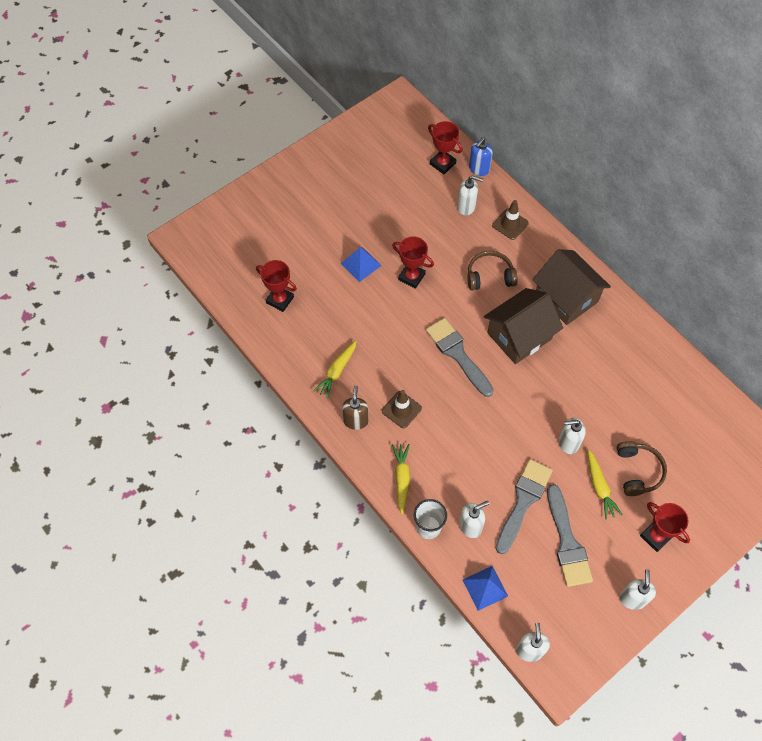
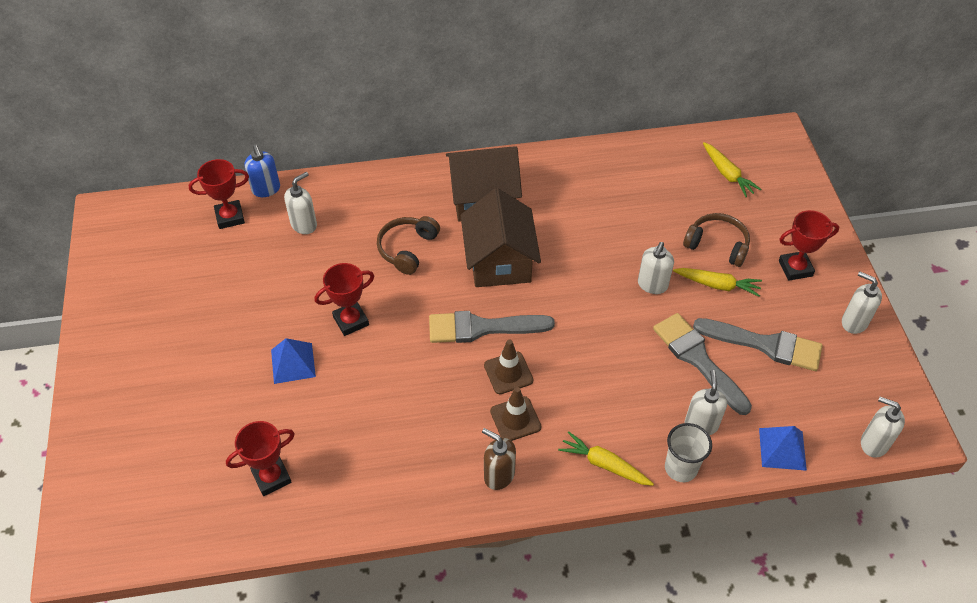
camera: 60 degrees left, 10 degrees down
(336, 371) = (419, 463): yellow carrot -> yellow carrot (727, 174)
(510, 224) = (358, 199): brown traffic cone -> brown traffic cone (508, 373)

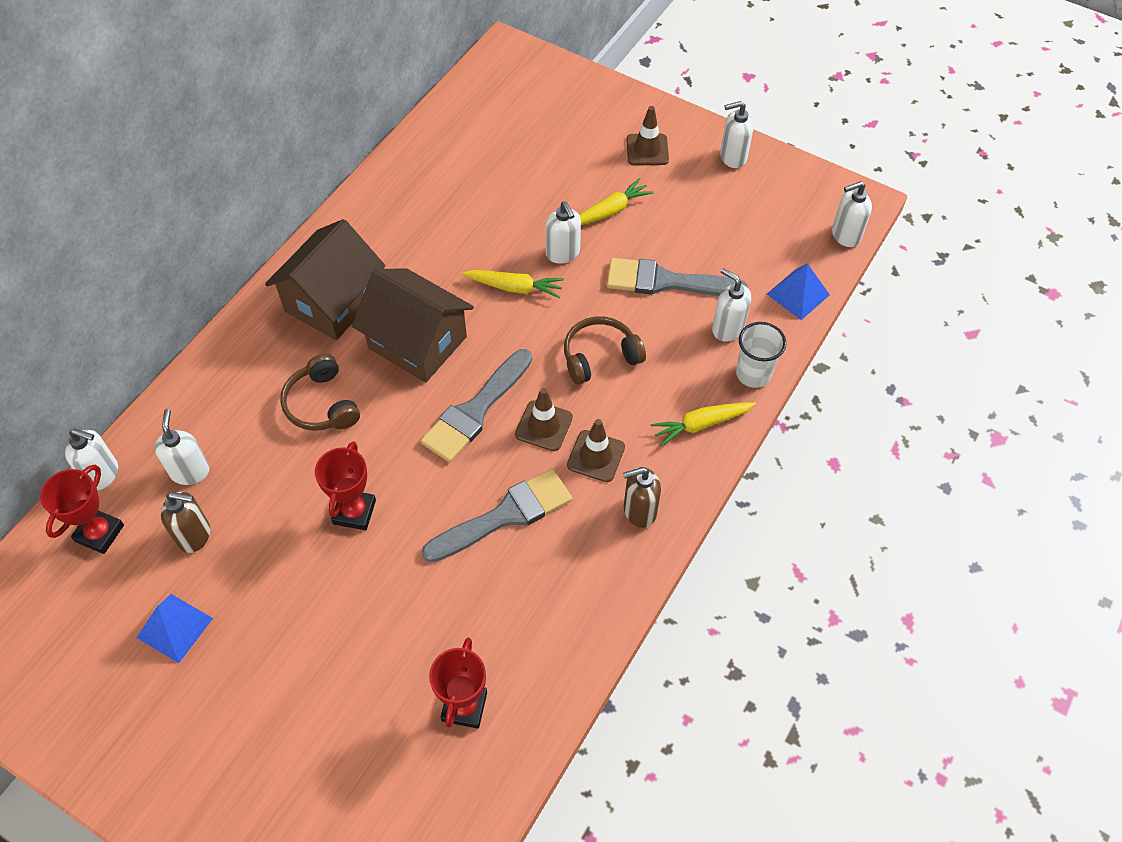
camera: 50 degrees left, 5 degrees up
(266, 189) = (102, 474): blue soap dispenser -> white soap dispenser
(266, 258) = (194, 535): none -> brown soap dispenser
(293, 363) = (351, 598): blue pyramid -> blue pyramid (175, 628)
(717, 245) = (571, 179): brown headphones -> brown headphones (600, 356)
(727, 174) = (509, 114): yellow carrot -> yellow carrot (515, 287)
(765, 345) = (697, 227): grey brush -> grey brush (505, 515)
(795, 268) = (647, 150): red trophy -> brown traffic cone

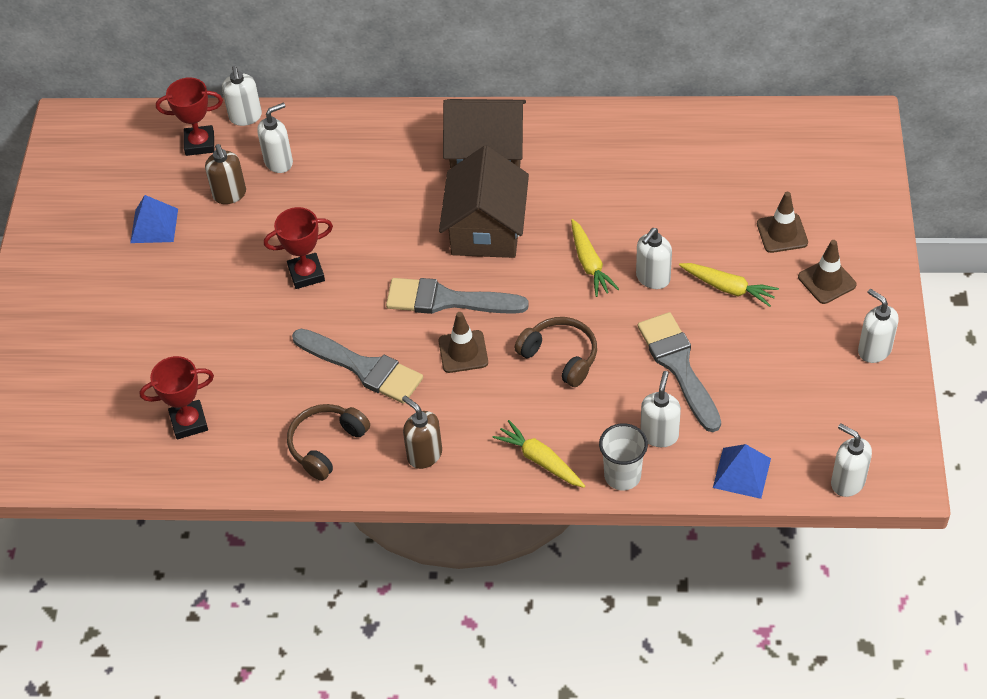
camera: 65 degrees right, 5 degrees down
(321, 404) = (386, 203): brown headphones -> brown headphones (326, 445)
(596, 456) = (457, 401): brown traffic cone -> brown traffic cone (782, 233)

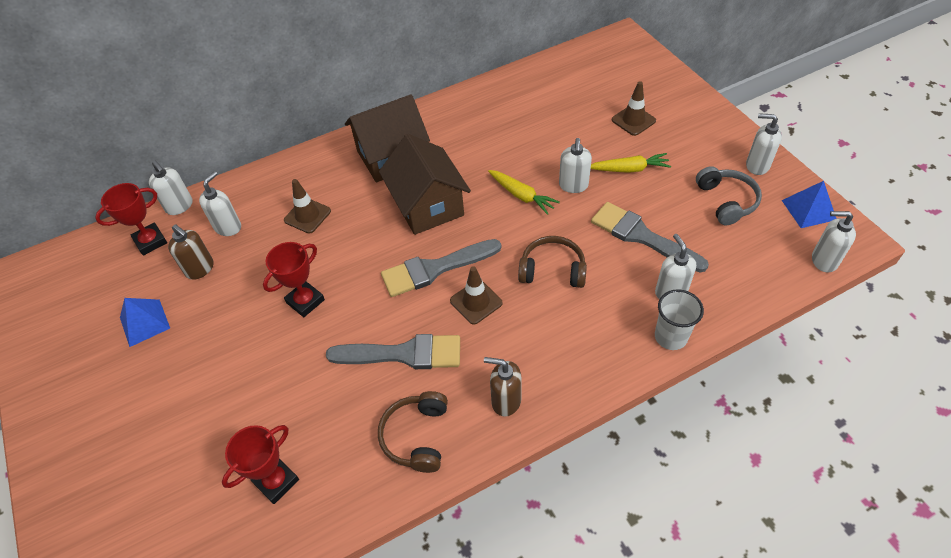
camera: 30 degrees left, 0 degrees up
(540, 460) = (600, 357): yellow carrot -> none
(741, 473) = (750, 290): blue pyramid -> blue pyramid (808, 210)
(802, 372) = (726, 201): none -> grey headphones
(827, 281) = (688, 137): brown traffic cone -> brown traffic cone (307, 216)

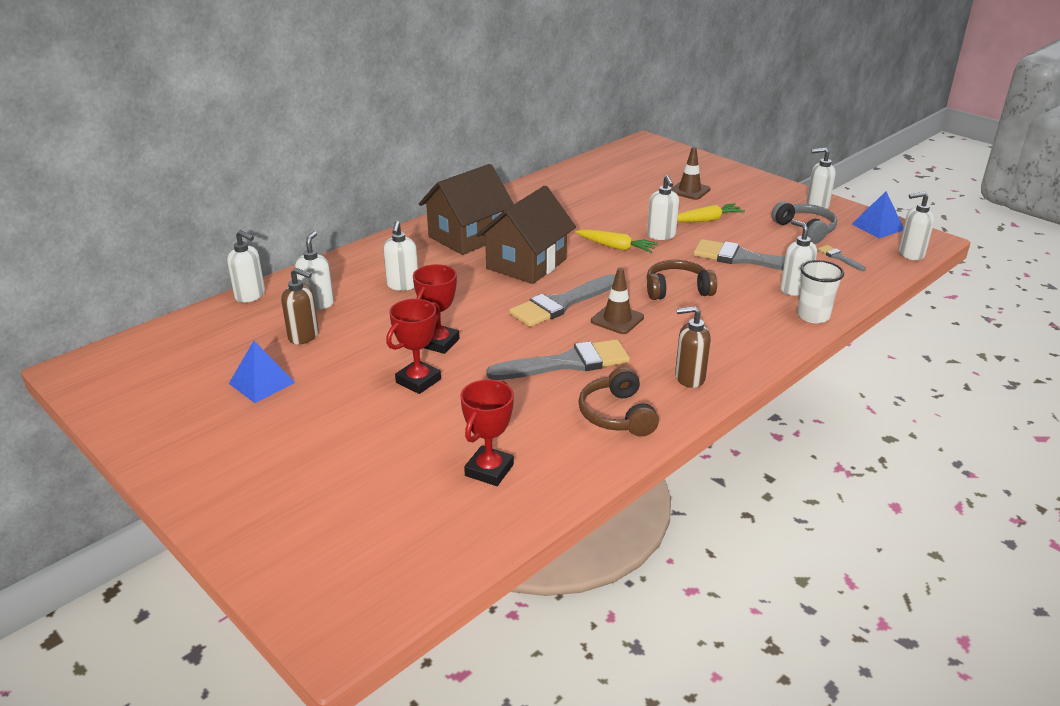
camera: 20 degrees left, 20 degrees down
(150, 241) = (231, 324): red trophy -> red trophy (418, 381)
(307, 216) = (402, 285): brown traffic cone -> white soap dispenser
(427, 205) = (526, 264): brown house -> brown house turned 75 degrees clockwise
(742, 252) = (839, 257): none -> grey brush

